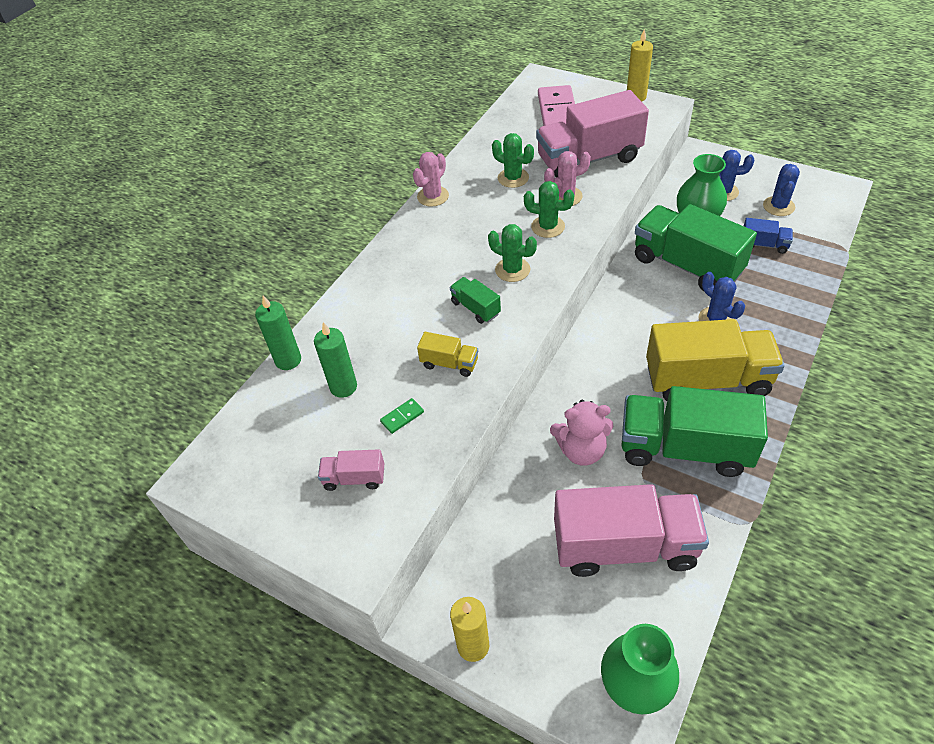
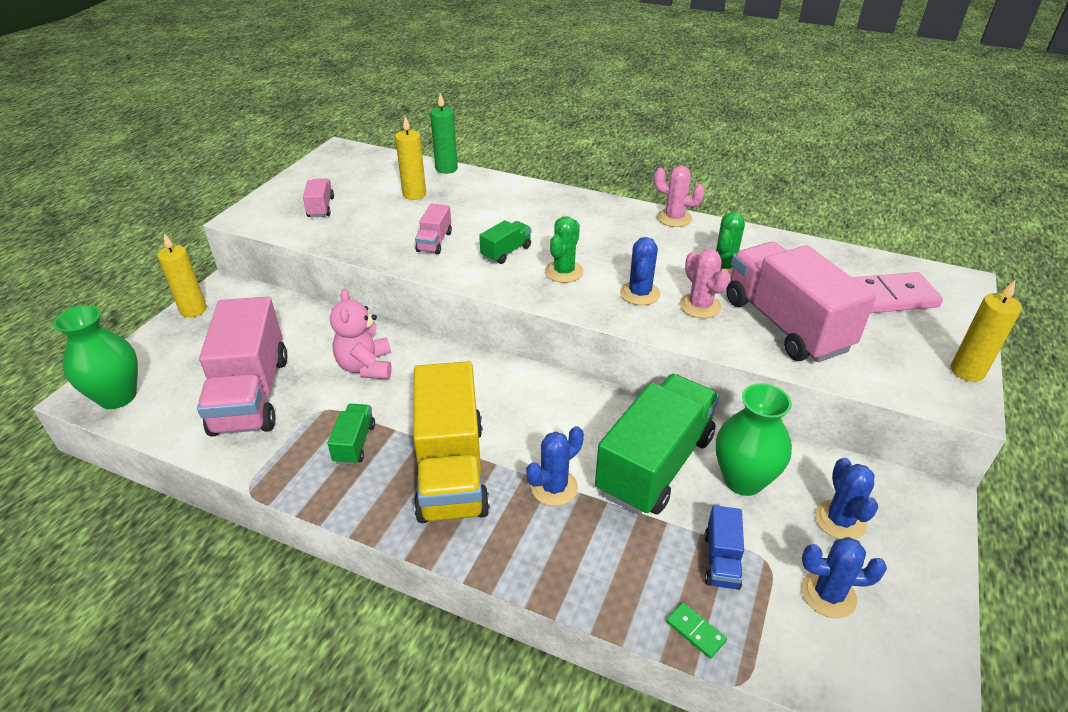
camera: 80 degrees right, 10 degrees down
(343, 387) = (414, 194): green candle -> yellow candle
(402, 417) = (377, 223): green domino -> green domino (695, 631)
(449, 363) = (434, 242): yellow truck -> pink truck
(548, 227) = (639, 293): green cactus -> blue cactus
(684, 448) = (354, 443): green truck -> green truck, size x0.45

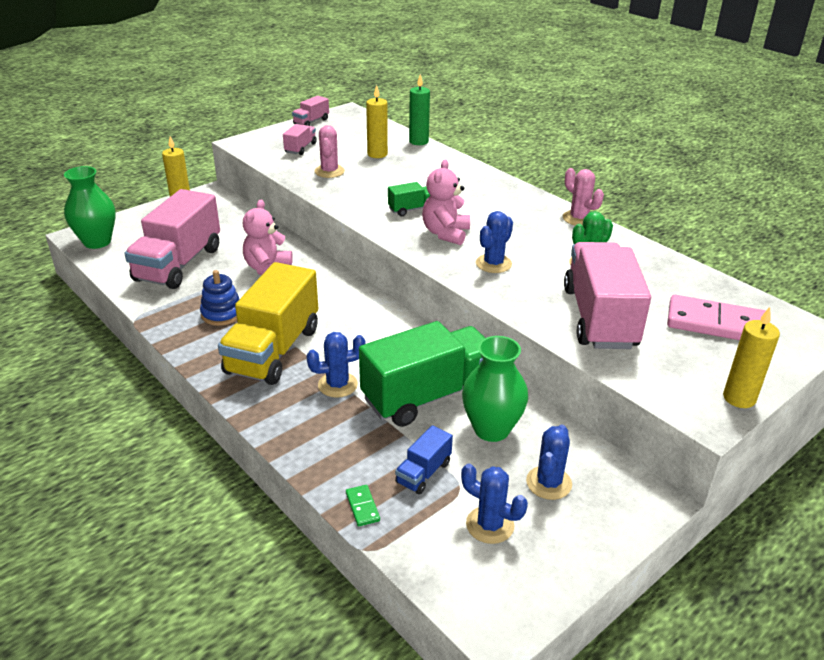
camera: 25 degrees right, 5 degrees down
(354, 443) = (222, 314): green truck -> blue stacking toy
(434, 242) = (363, 189): pink truck -> pink truck (311, 122)
(564, 272) = (445, 233): green cactus -> pink teddy bear
(700, 306) = (536, 285): pink cactus -> pink cactus (329, 171)

